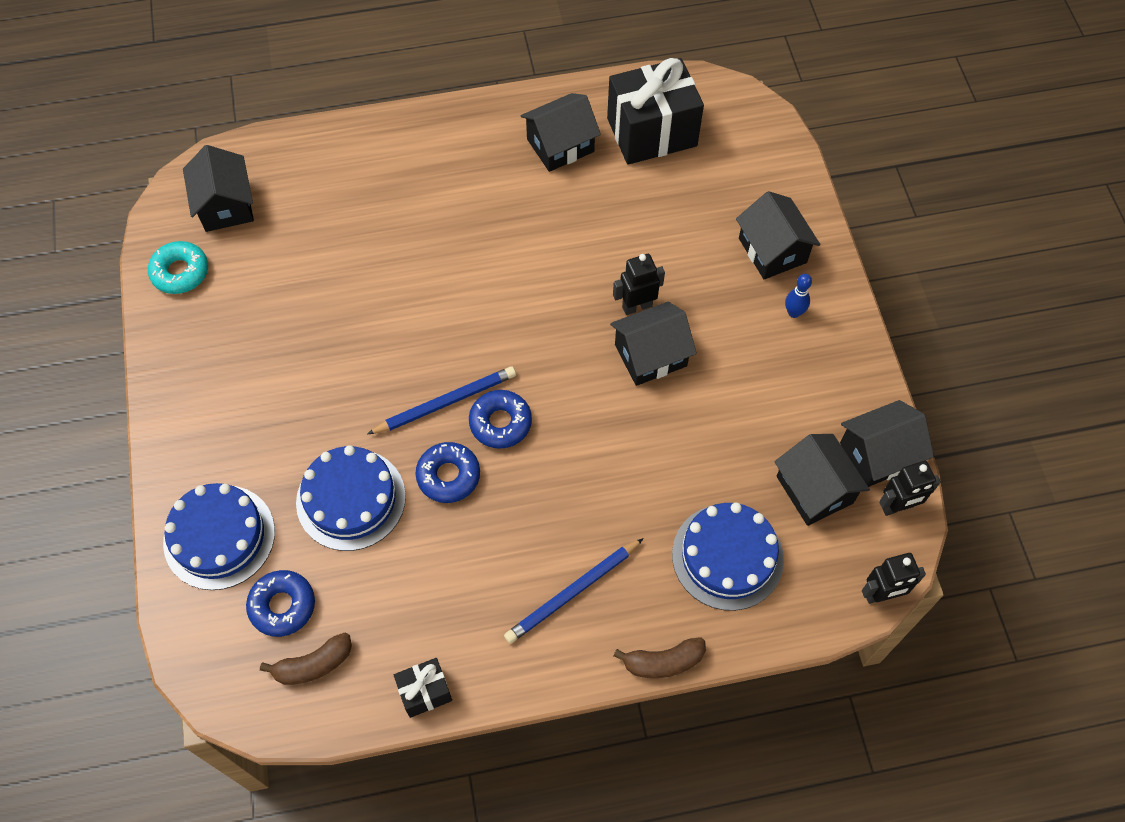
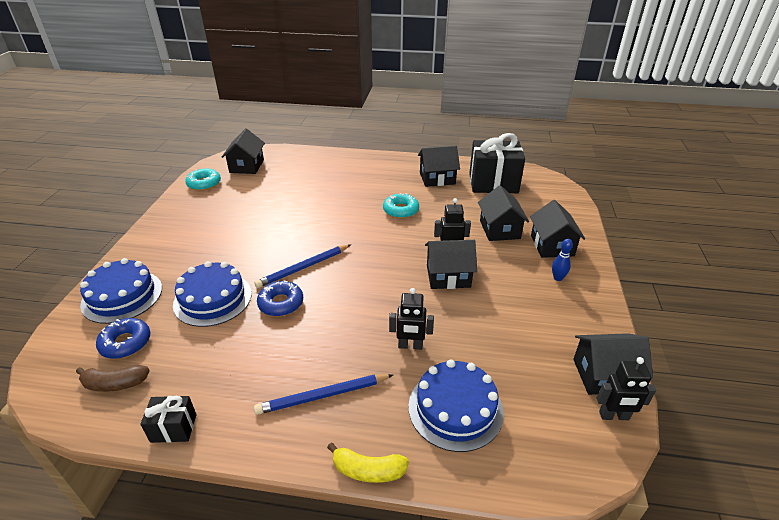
camera: 20 degrees right, 25 degrees down
(445, 403) = (303, 267): blue pencil -> blue pencil turned 150 degrees clockwise
(500, 423) = (331, 285): blue donut -> none
(533, 240) = (401, 210): none -> turquoise donut
(663, 662) = (368, 470): brown banana -> yellow banana
(814, 490) = (543, 384): black house -> black house (499, 229)
(881, 594) = (584, 480): black robot -> black robot (410, 346)

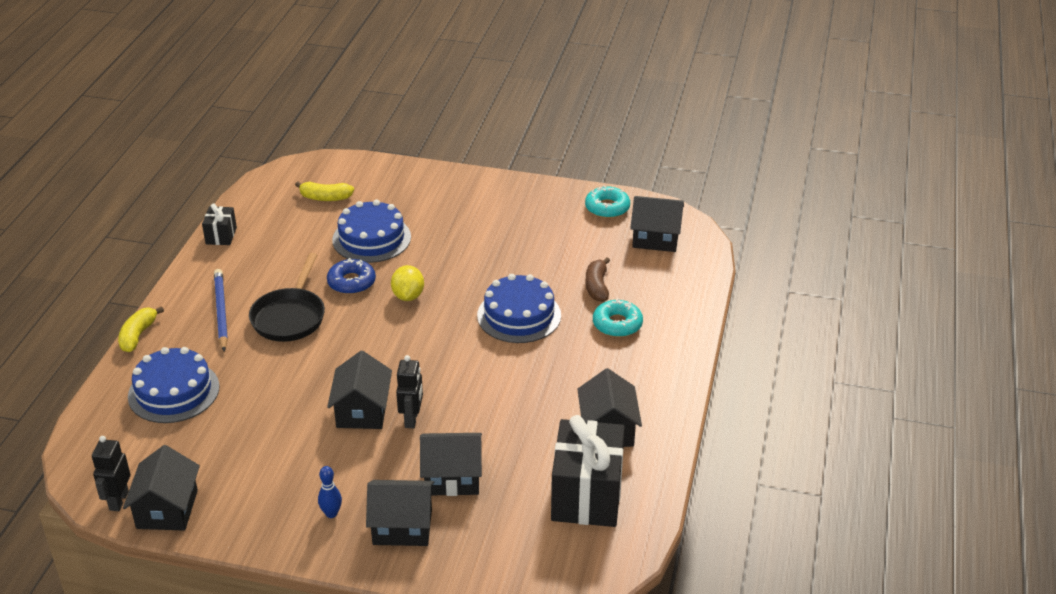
camera: 95 degrees right, 0 degrees up
(115, 384) = (278, 201): brown banana -> brown banana (597, 286)
(122, 296) = (391, 185): blue cake -> blue cake (519, 315)
(126, 343) = (325, 198): blue donut -> yellow banana
(303, 267) = (408, 296): blue pencil -> yellow lemon
(332, 338) = (290, 317): none -> black pan
(401, 210) = (518, 381): turquoise donut -> turquoise donut (617, 324)
(410, 346) = (260, 369): black robot -> none

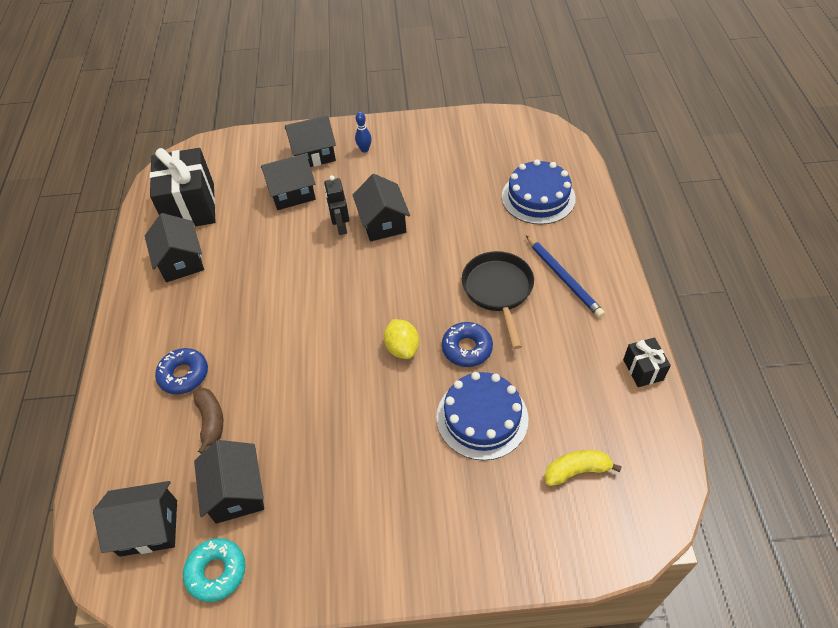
camera: 165 degrees right, 15 degrees up
(118, 500) = (507, 121): black robot -> none
(138, 335) = (611, 234): yellow banana -> none
(167, 509) = (472, 124): black house -> black house (236, 492)
(519, 315) = (284, 357): blue cake -> none
(617, 324) = (184, 375): turquoise donut -> blue donut

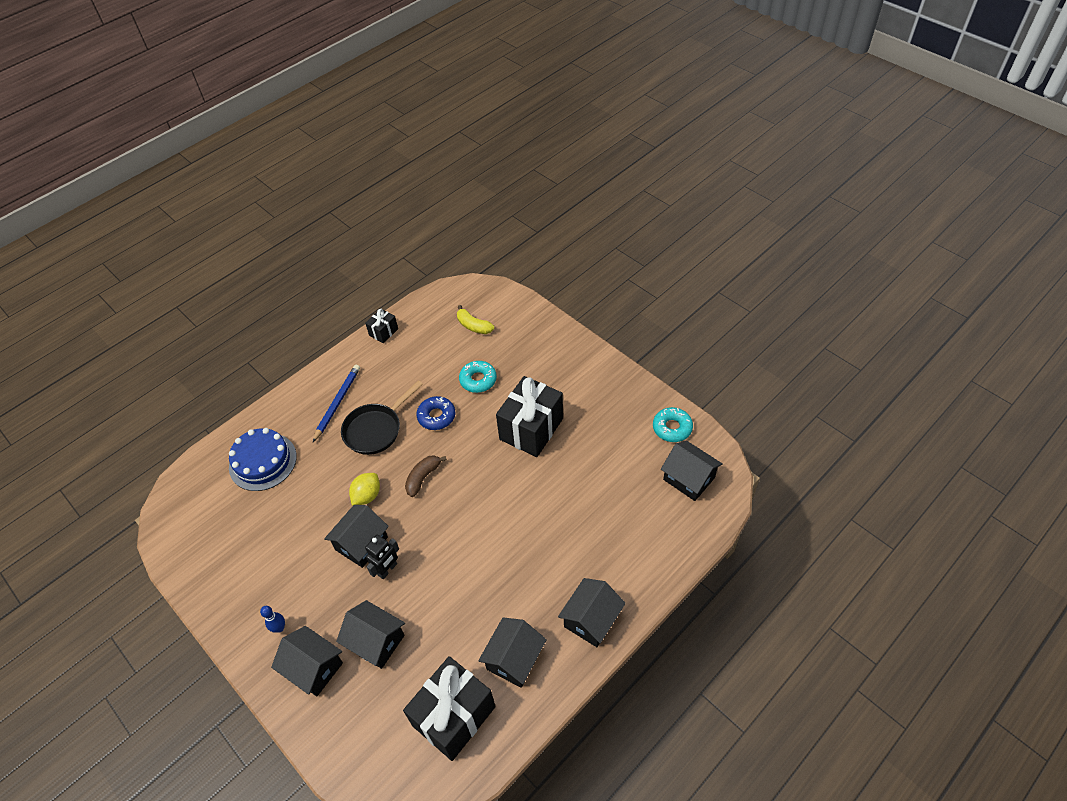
camera: 130 degrees left, 0 degrees up
(184, 375) = (595, 554): blue donut -> none
(211, 421) = (607, 507): brown banana -> brown banana (423, 478)
(236, 492) = (629, 455): black house -> black house (591, 619)
(366, 422) = (531, 429): none -> black gift
(402, 348) = (465, 448): yellow lemon -> yellow lemon (367, 495)
(482, 417) = (478, 380): blue cake -> turquoise donut

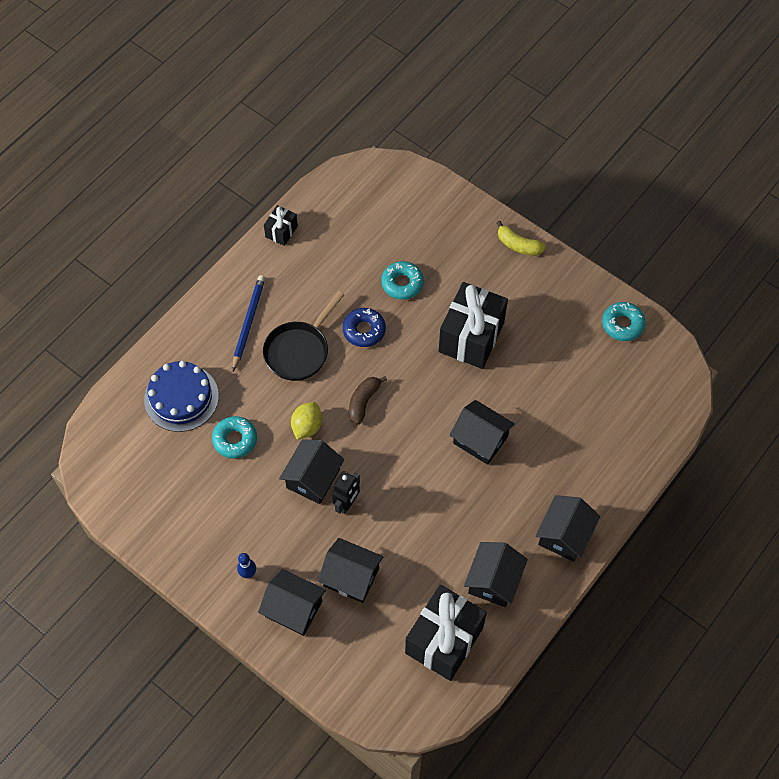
camera: 10 degrees left, 10 degrees up
(300, 502) = (235, 440): none -> turquoise donut
(473, 326) = (385, 217): yellow banana -> yellow banana (518, 245)
(689, 478) = (646, 380): black house -> black house (480, 440)

